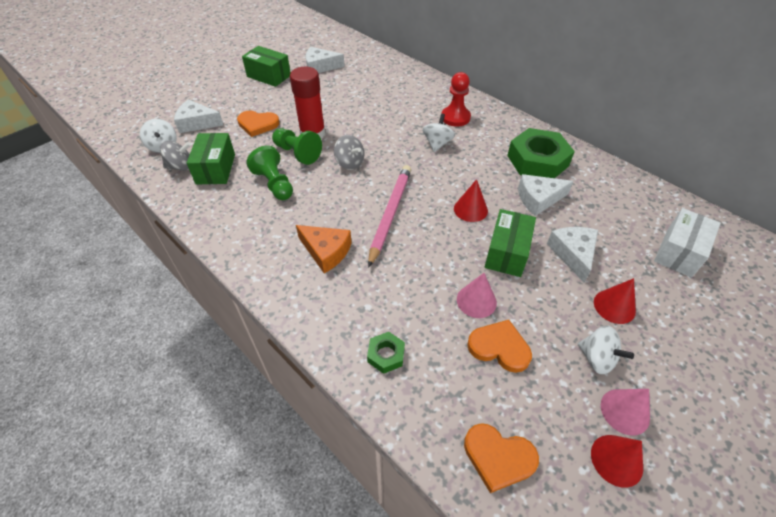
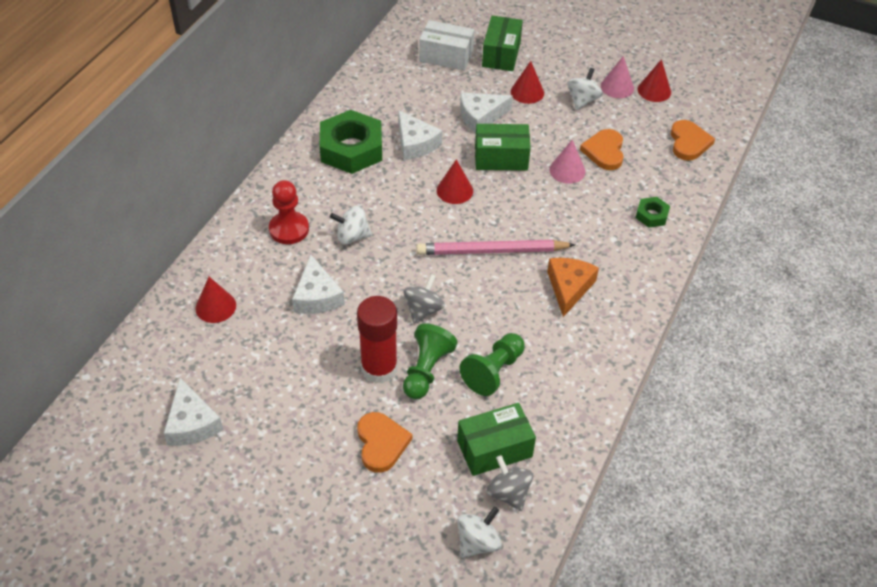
camera: 110 degrees left, 0 degrees up
(197, 123) = (406, 528): white cheese -> white cheese (317, 296)
(269, 76) = (241, 488): green box -> green box (501, 54)
(399, 82) = (215, 306): none -> red cone

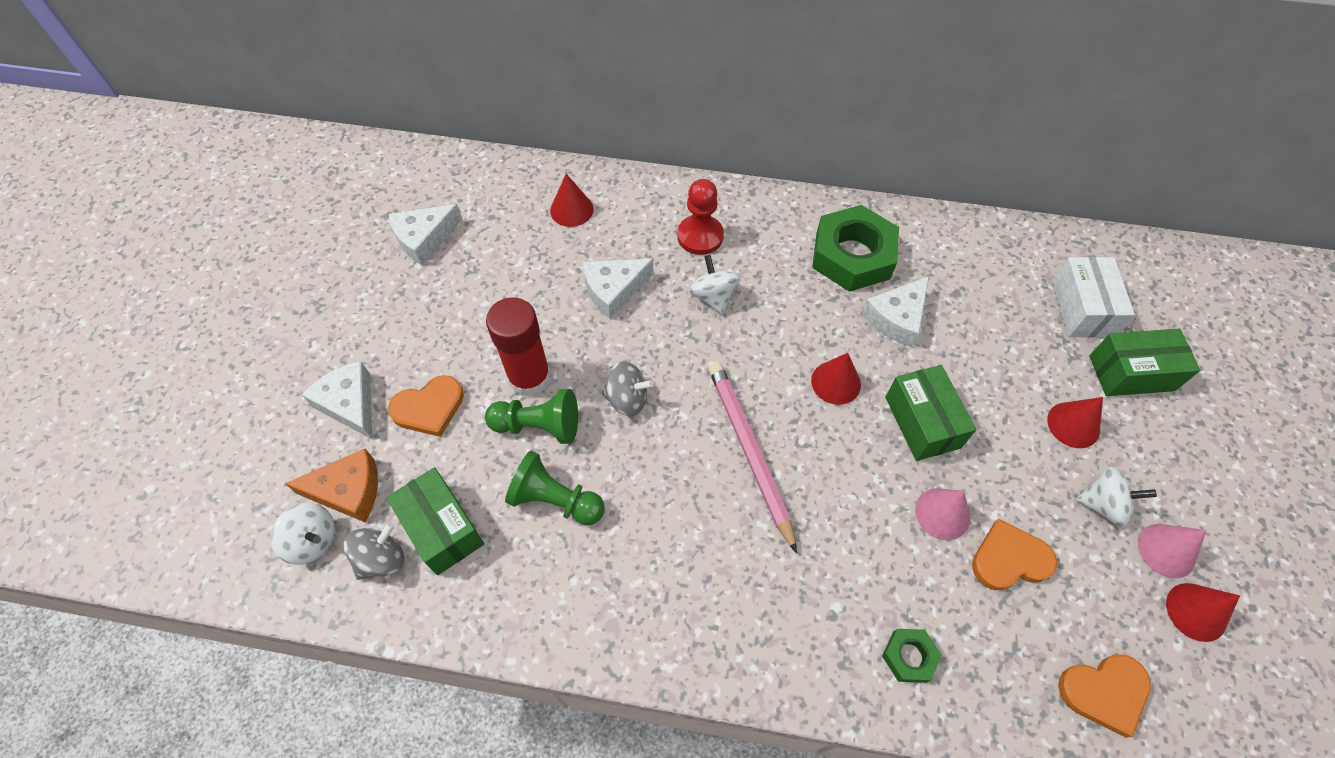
camera: 75 degrees right, 10 degrees up
(480, 117) = (988, 378): white cheese -> white cheese (350, 404)
(569, 288) = (721, 563): orange cheese -> orange cheese (348, 491)

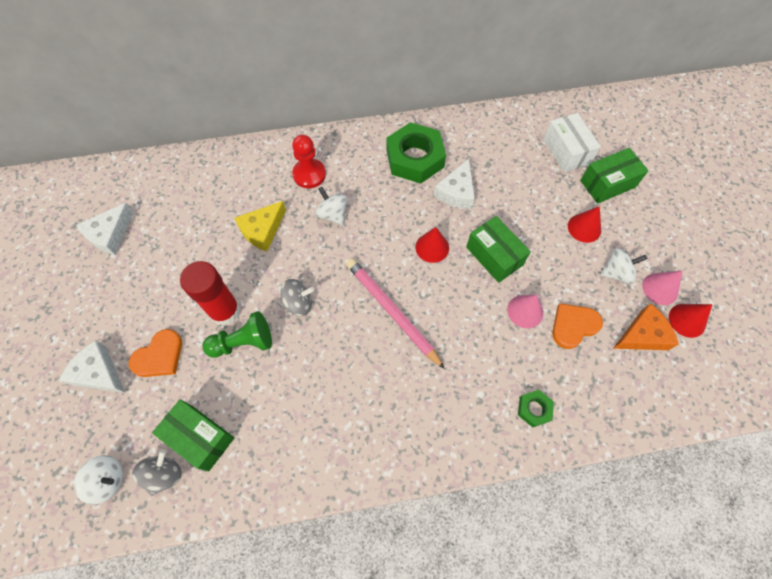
camera: 20 degrees left, 5 degrees up
(348, 491) = (121, 436): orange cheese -> orange cheese (642, 335)
(555, 500) = (273, 389): green pawn -> none
(571, 209) = (212, 181): red cone -> none
(613, 290) = (262, 230): white cheese -> yellow cheese
(1104, 692) = (651, 388): orange heart -> none

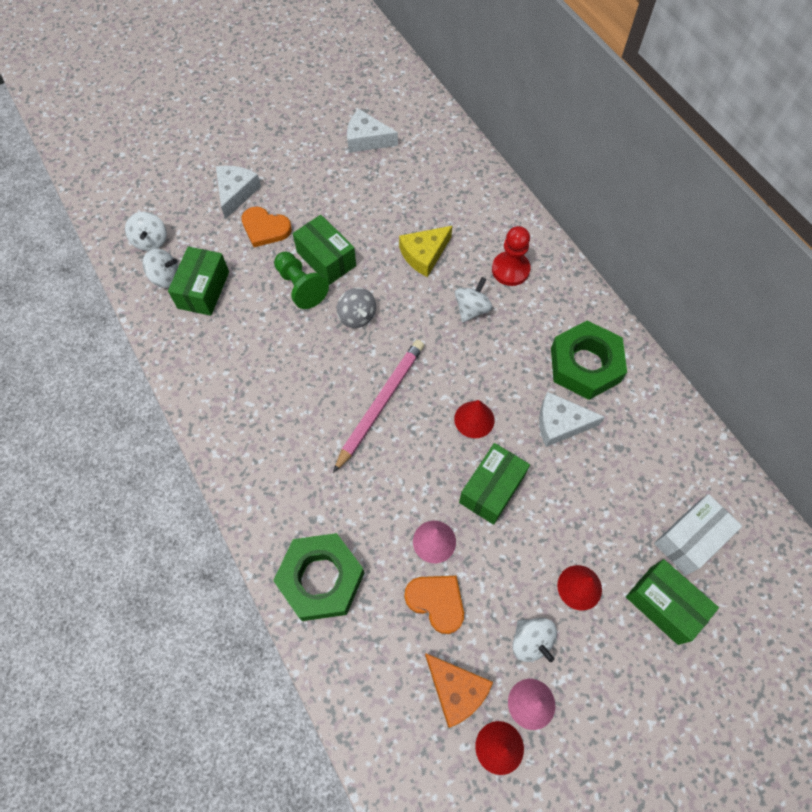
camera: 70 degrees right, 0 degrees up
(164, 474) = (166, 277): grey spinning top -> white spinning top
(225, 311) = (326, 259): red glue stick -> green box
(262, 230) = (424, 254): yellow cheese -> yellow cheese turned 60 degrees counterclockwise
(534, 409) = (321, 579): green nut -> green nut, size x2.13

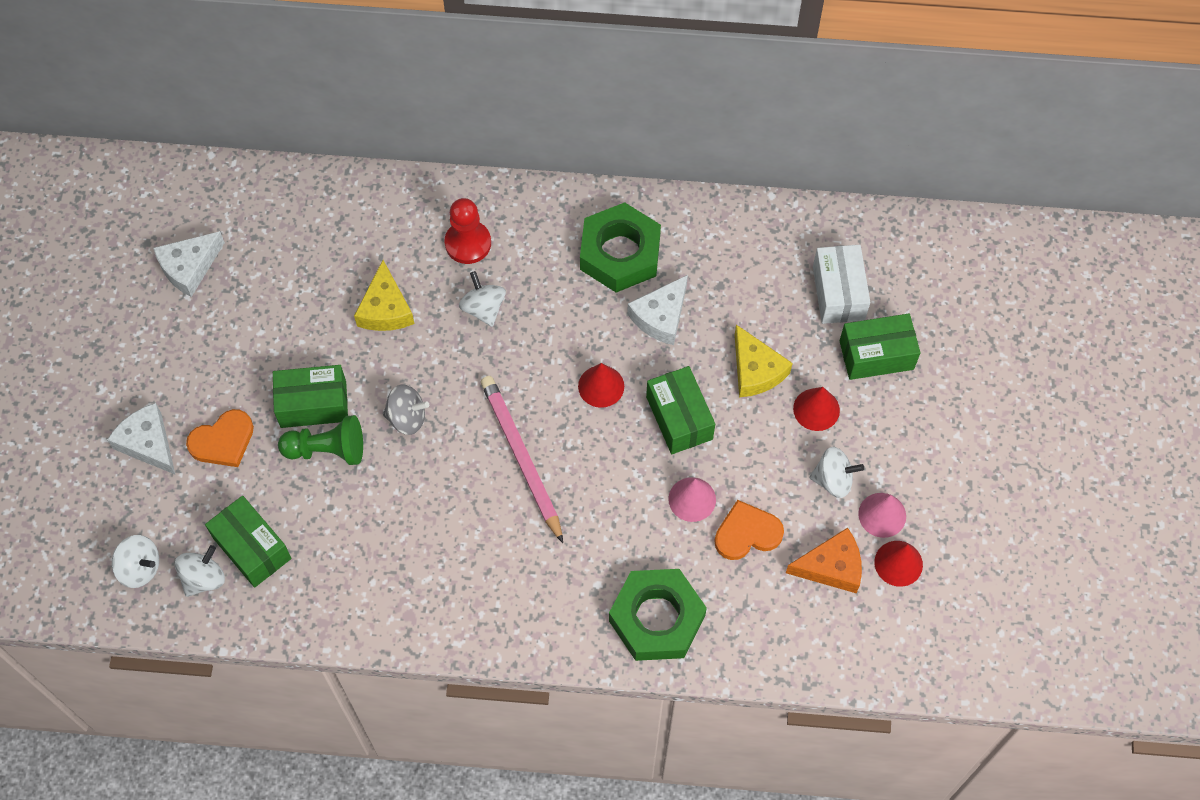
camera: 55 degrees left, 0 degrees up
(574, 519) = (755, 370): none -> yellow cheese

